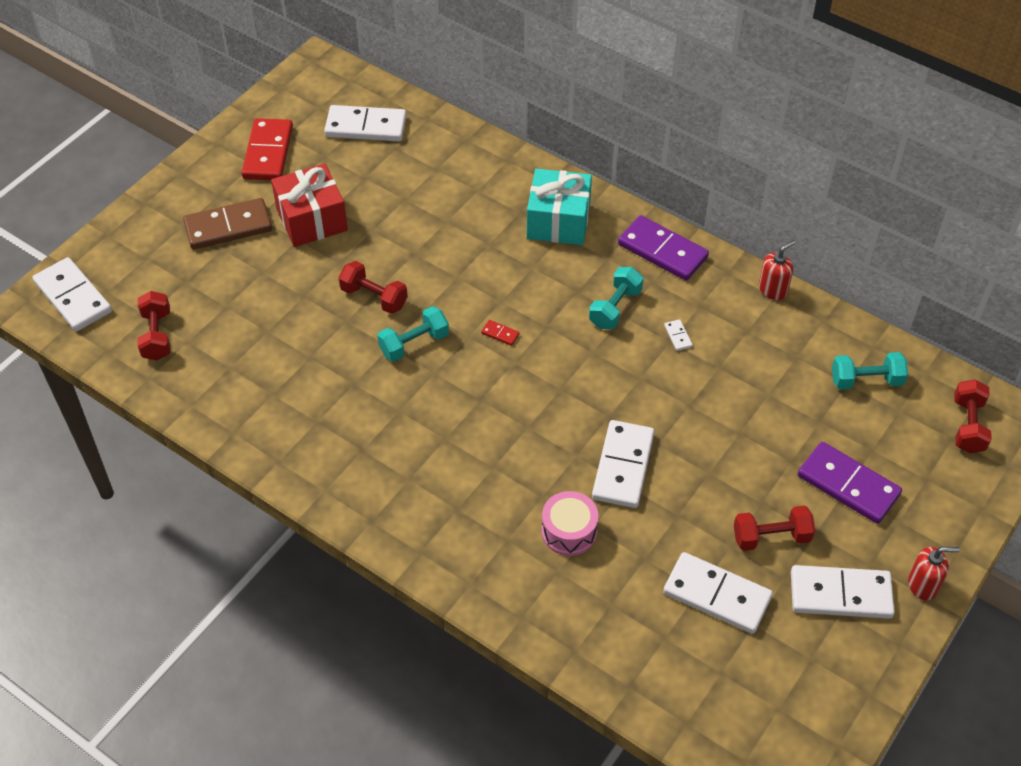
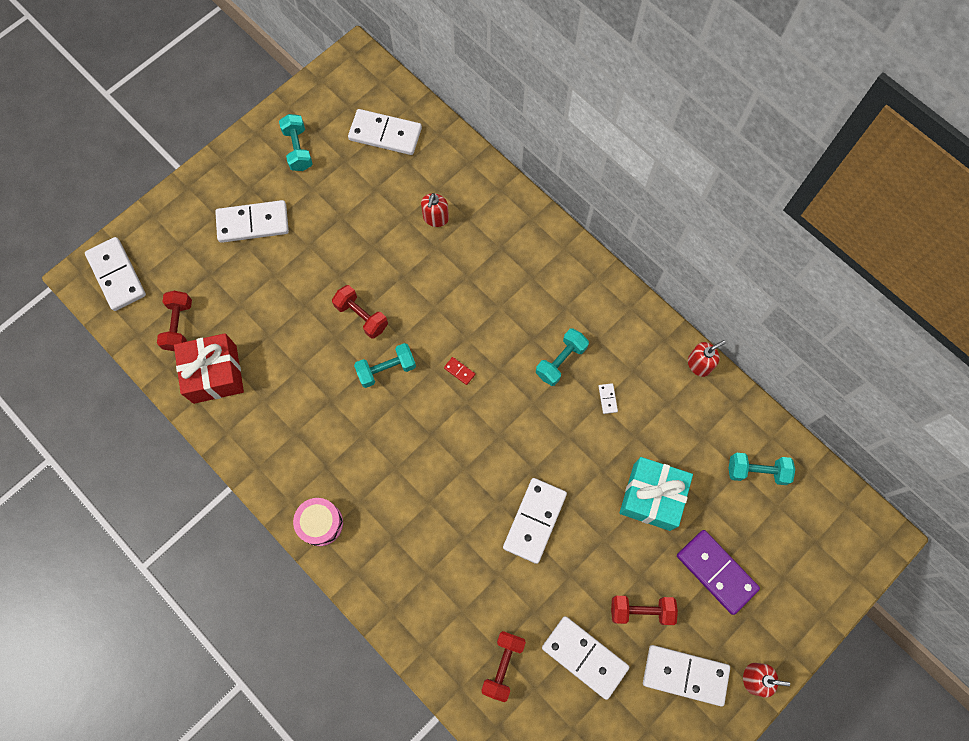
camera: 10 degrees right, 20 degrees up
(228, 227) = (253, 223): brown domino -> white domino
(268, 152) = (298, 149): red domino -> turquoise dumbbell
(311, 219) = (323, 227): red gift -> red gift (215, 374)
(440, 195) = (435, 218): none -> red soap dispenser
(558, 221) = (531, 262): turquoise gift -> turquoise gift (651, 497)
(569, 531) = (478, 575): pink drum -> pink drum (320, 523)
(662, 251) = (613, 308): purple domino -> none
(968, 426) = (832, 531): red dumbbell -> red dumbbell (503, 665)

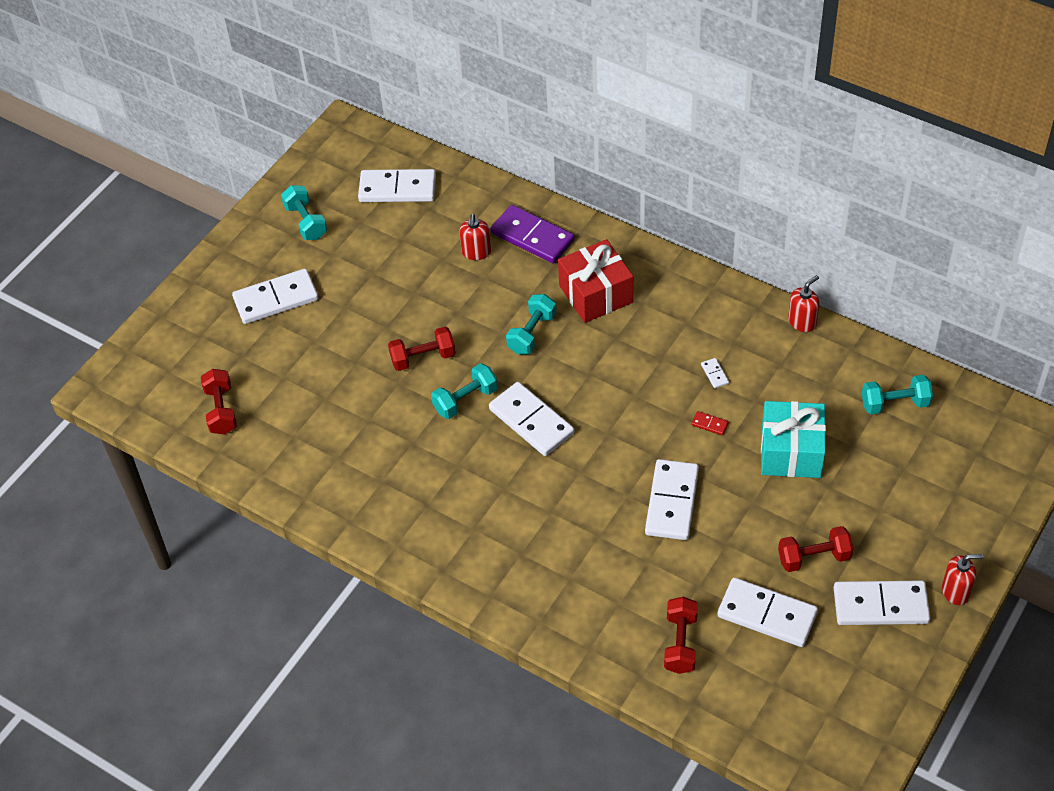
camera: 10 degrees left, 20 degrees down
(116, 275) = (136, 379): white domino -> white domino (531, 421)
(215, 374) = (275, 446): red gift -> red gift (595, 294)
(320, 523) = (436, 558): pink drum -> none
(361, 316) = (423, 358): red dumbbell -> red dumbbell turned 45 degrees counterclockwise
(459, 371) = (546, 384): red domino -> red domino (710, 424)
(561, 361) = (653, 351): turquoise dumbbell -> turquoise dumbbell (532, 333)
(716, 572) = (882, 504): purple domino -> purple domino (532, 237)

